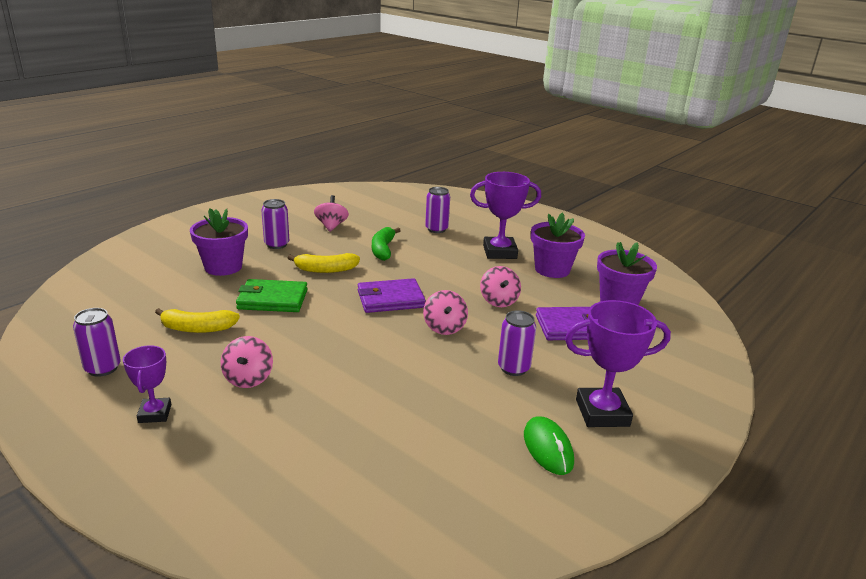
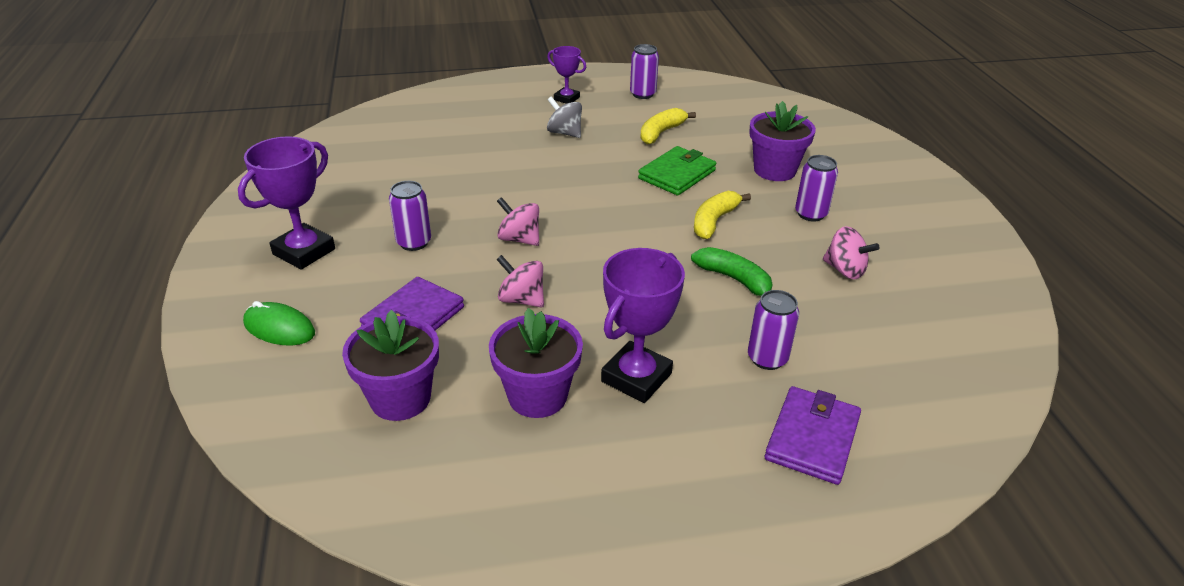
camera: 130 degrees right, 10 degrees up
(248, 378) = (564, 133): pink spinning top -> grey spinning top
(390, 299) = (607, 233): purple wallet -> purple wallet (812, 438)
(548, 448) = (322, 206): green mouse -> green mouse (279, 328)

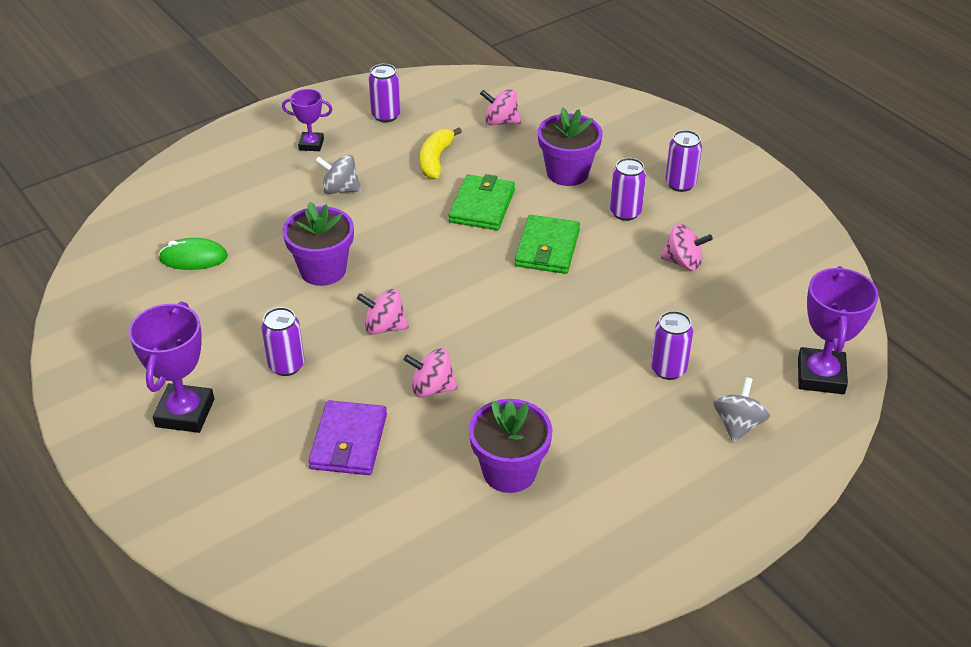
camera: 25 degrees left, 5 degrees up
(279, 328) = (232, 497): green mouse -> green mouse (193, 258)
(400, 398) = (397, 518): purple flower pot -> purple flower pot (323, 270)
(636, 377) = (577, 425): purple trophy -> purple trophy (820, 376)
(714, 221) = (547, 248): yellow banana -> green wallet
(734, 279) = (600, 303): green banana -> none
(739, 120) = (501, 122): none -> pink spinning top
(812, 438) = (738, 425): purple wallet -> grey spinning top
(882, 206) = (680, 184): none -> purple can

